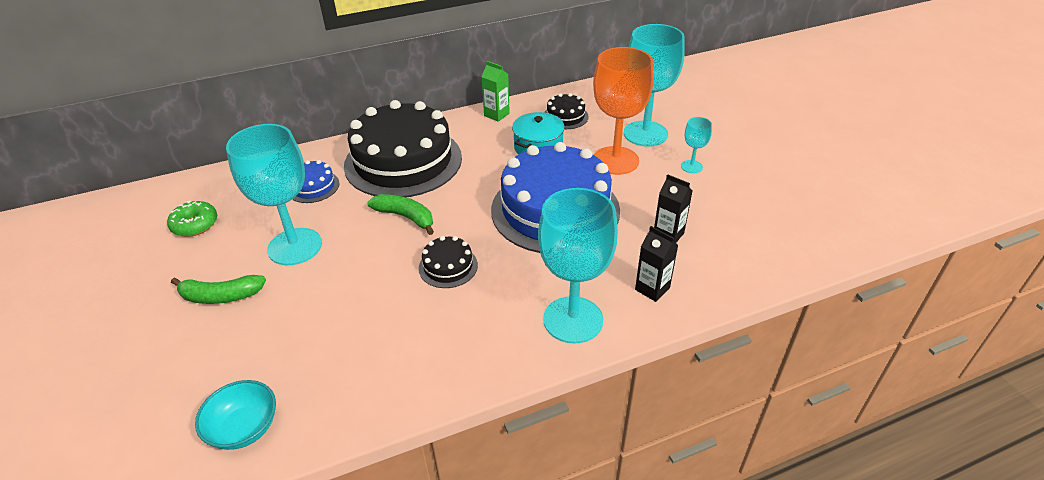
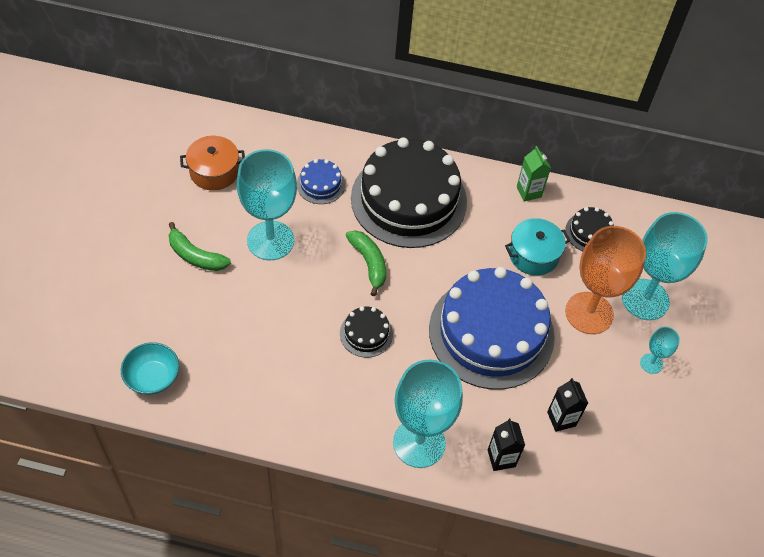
camera: 30 degrees right, 15 degrees up
(195, 225) = (214, 172): green donut -> orange pot

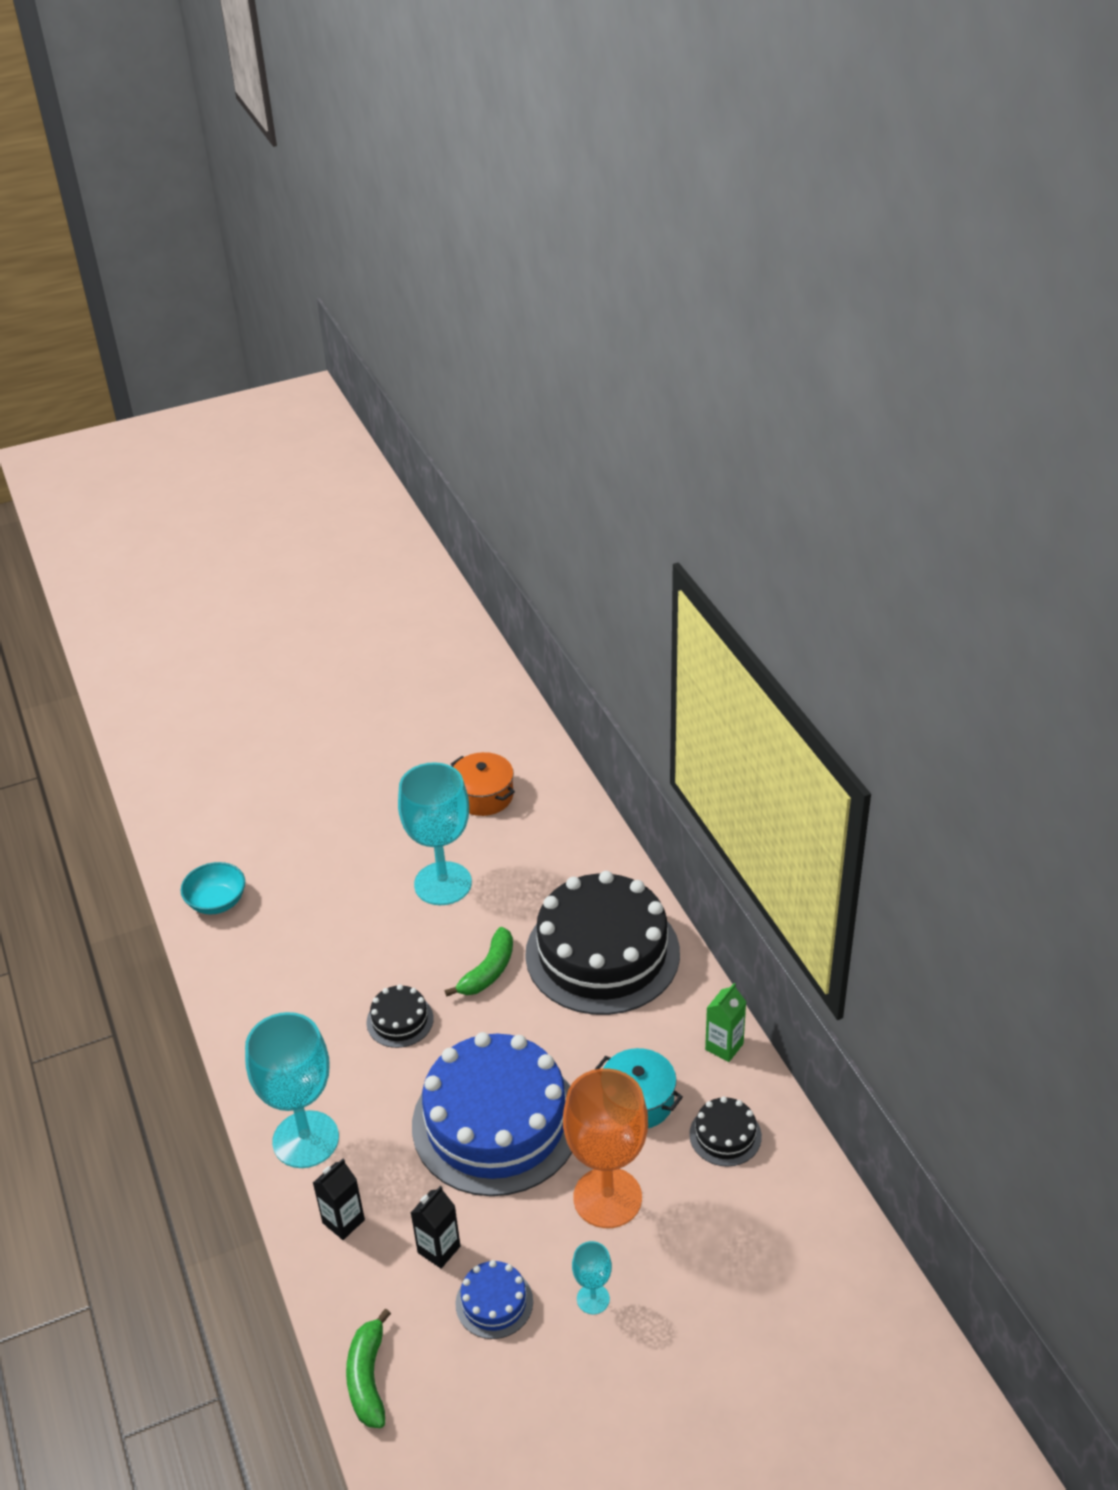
camera: 60 degrees right, 15 degrees down
(195, 256) = (374, 845): green banana -> green banana (368, 1378)
(320, 184) = (549, 876): blue cake -> blue cake (494, 1302)
(645, 299) = (681, 1243): turquoise goblet -> none

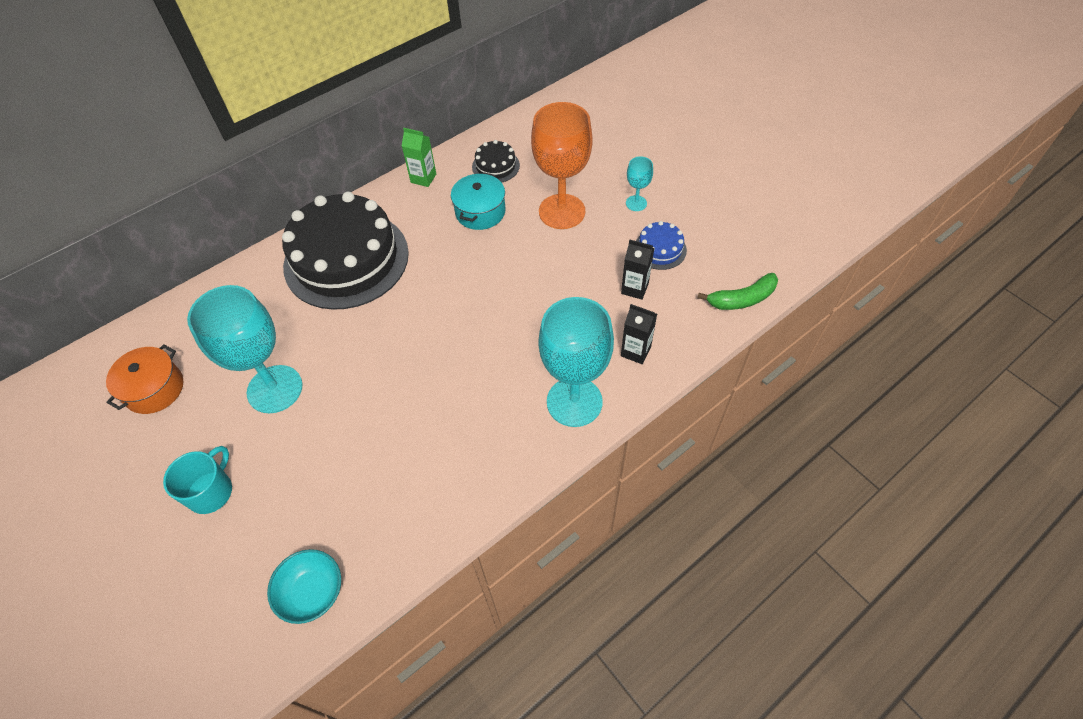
camera: 105 degrees left, 15 degrees up
(349, 837) = (211, 491): none -> turquoise mug
(400, 1020) = (439, 374): black cake -> none
(488, 971) = (375, 327): green banana -> none
(496, 1122) = (520, 284): blue cake -> none

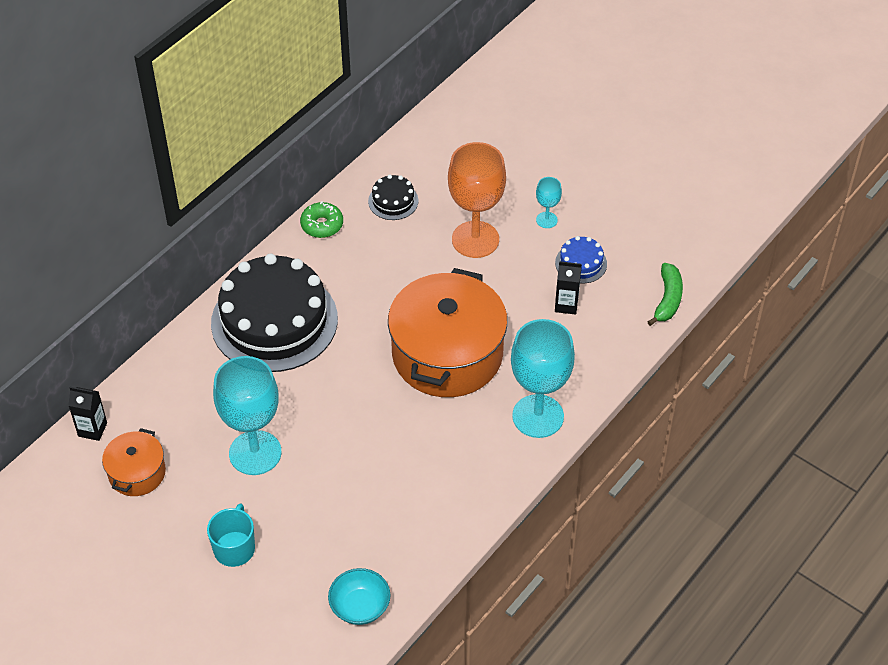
camera: 15 degrees left, 5 degrees down
(423, 178) = (322, 225): green carton -> green donut
(480, 212) = (393, 252): turquoise pot -> none
(500, 319) = (447, 354): none -> orange pot
(635, 351) = (581, 363): black carton -> black carton (92, 429)
(742, 299) = (667, 299): green banana -> green banana turned 45 degrees counterclockwise

